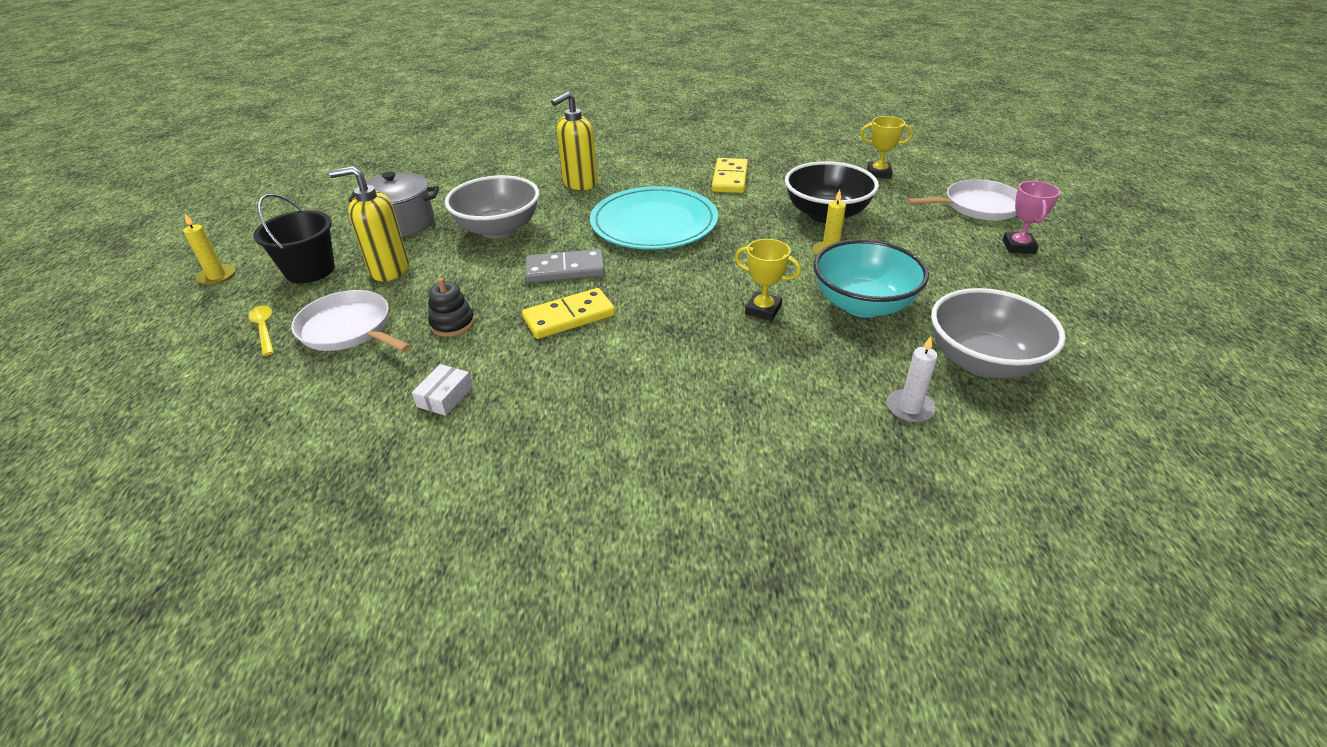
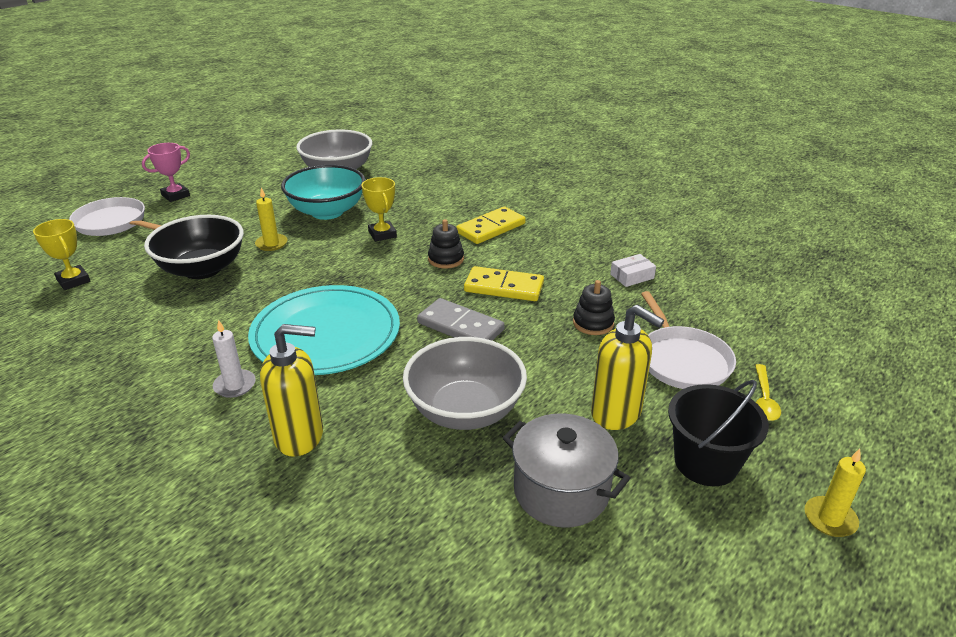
camera: 140 degrees left, 5 degrees down
(661, 316) = (446, 259): none -> black stacking toy
(730, 178) = (171, 347): yellow domino -> yellow domino (491, 228)
(910, 408) = (405, 174): white candle -> white candle (235, 385)

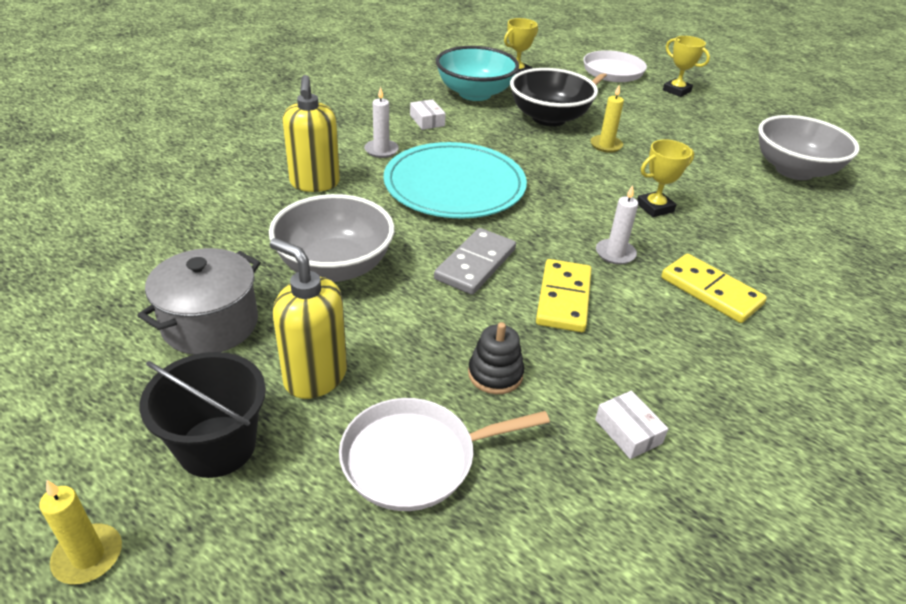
camera: 85 degrees right, 5 degrees up
(171, 350) = (427, 120): none -> white box
(175, 195) = (676, 91): pink trophy -> yellow trophy
(327, 212) = (689, 170): turquoise bowl -> turquoise bowl (475, 94)
(446, 259) = (615, 253): black stacking toy -> white candle
(616, 413) = (315, 377): yellow soap dispenser -> yellow soap dispenser turned 90 degrees clockwise
(764, 399) = (323, 542): yellow spoon -> none

